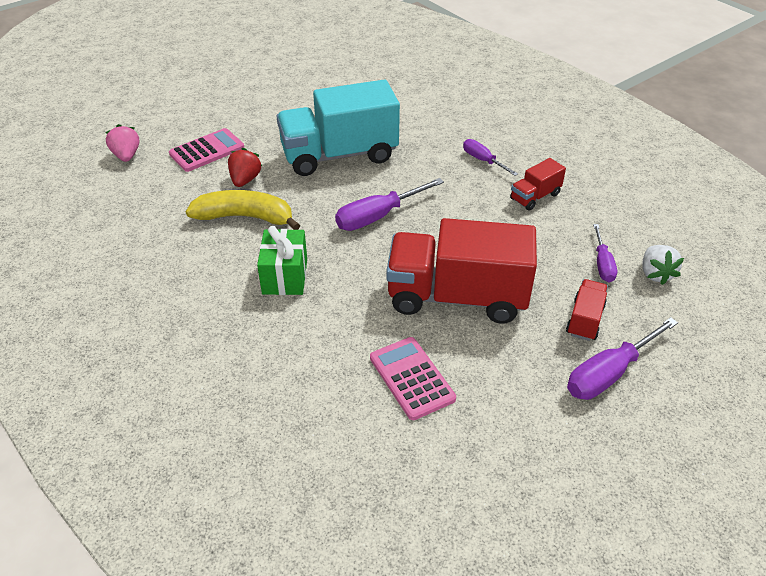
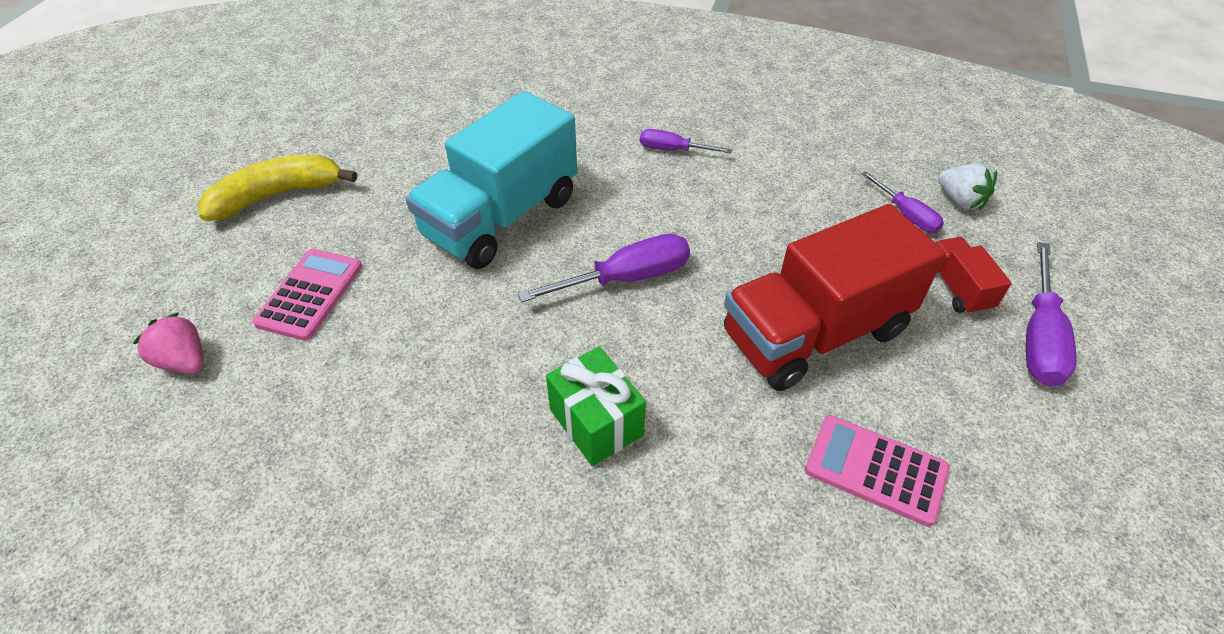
camera: 35 degrees left, 5 degrees up
(245, 180) = (408, 311): red strawberry -> none
(245, 217) = (461, 365): yellow banana -> yellow banana (277, 195)
(377, 217) = (627, 278): purple screwdriver -> purple screwdriver turned 135 degrees counterclockwise
(535, 197) = (767, 169): red truck -> none

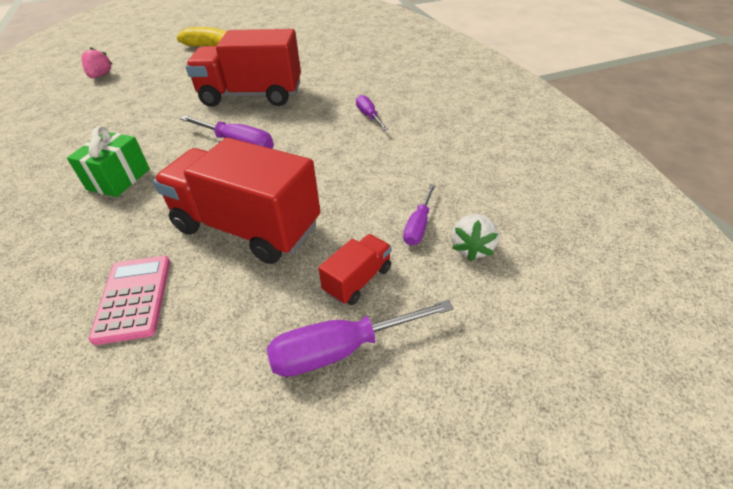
camera: 55 degrees right, 5 degrees down
(310, 294) = (157, 80): pink calculator -> none
(501, 217) = (251, 96): turquoise truck -> red truck

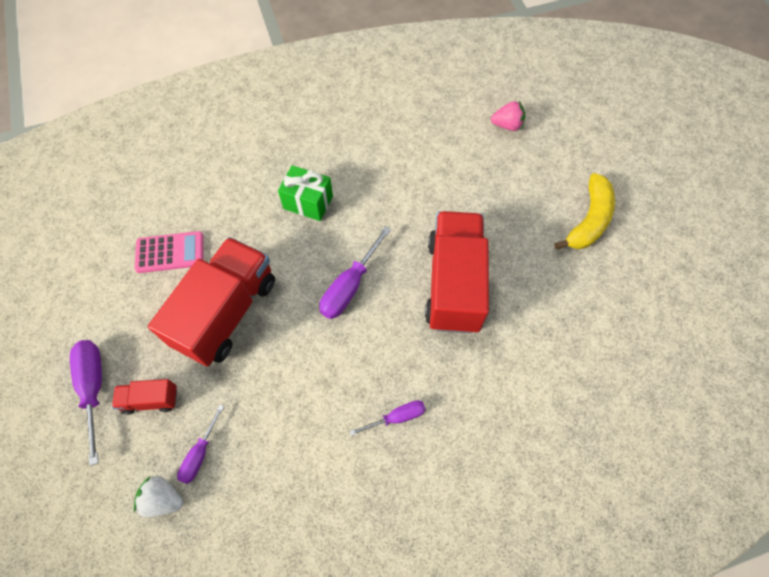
camera: 90 degrees right, 20 degrees up
(358, 280) = (151, 400): red truck -> red truck turned 135 degrees clockwise
(418, 226) = (199, 454): purple screwdriver -> purple screwdriver turned 90 degrees counterclockwise

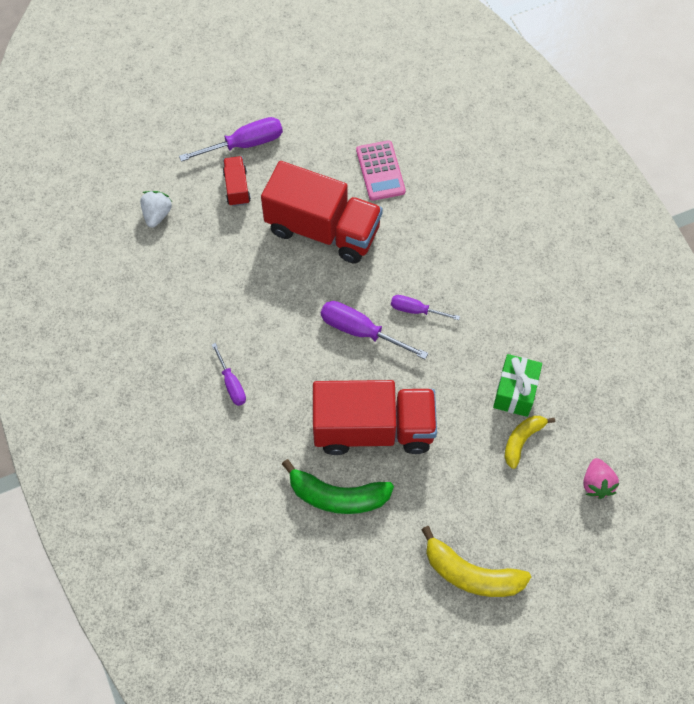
camera: 85 degrees right, 0 degrees up
(199, 454) = (193, 233): purple screwdriver -> purple screwdriver (415, 310)
(308, 202) = (454, 281): green gift -> green gift (515, 392)
(468, 170) = (522, 440): none -> yellow banana
(521, 321) = (337, 496): none -> green banana

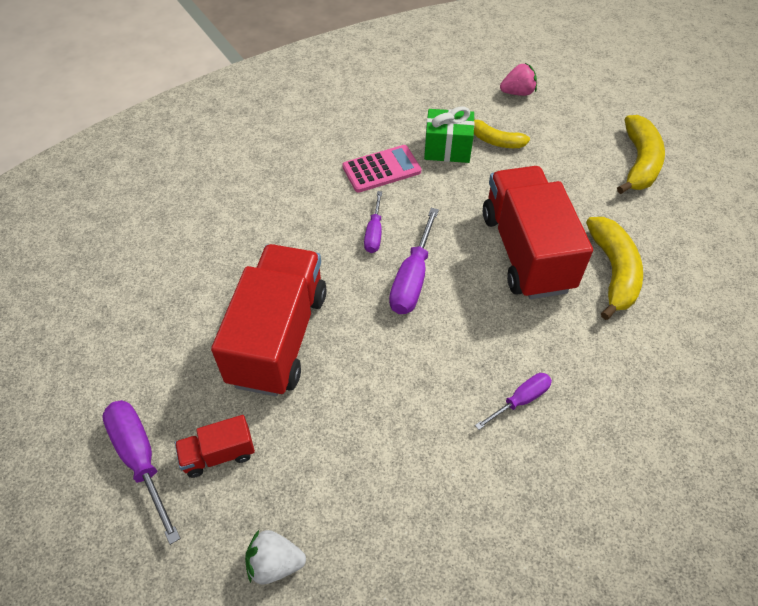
camera: 100 degrees left, 10 degrees down
(337, 496) = (613, 271): green banana -> yellow banana
(380, 171) = (186, 289): pink calculator -> pink calculator (381, 169)

